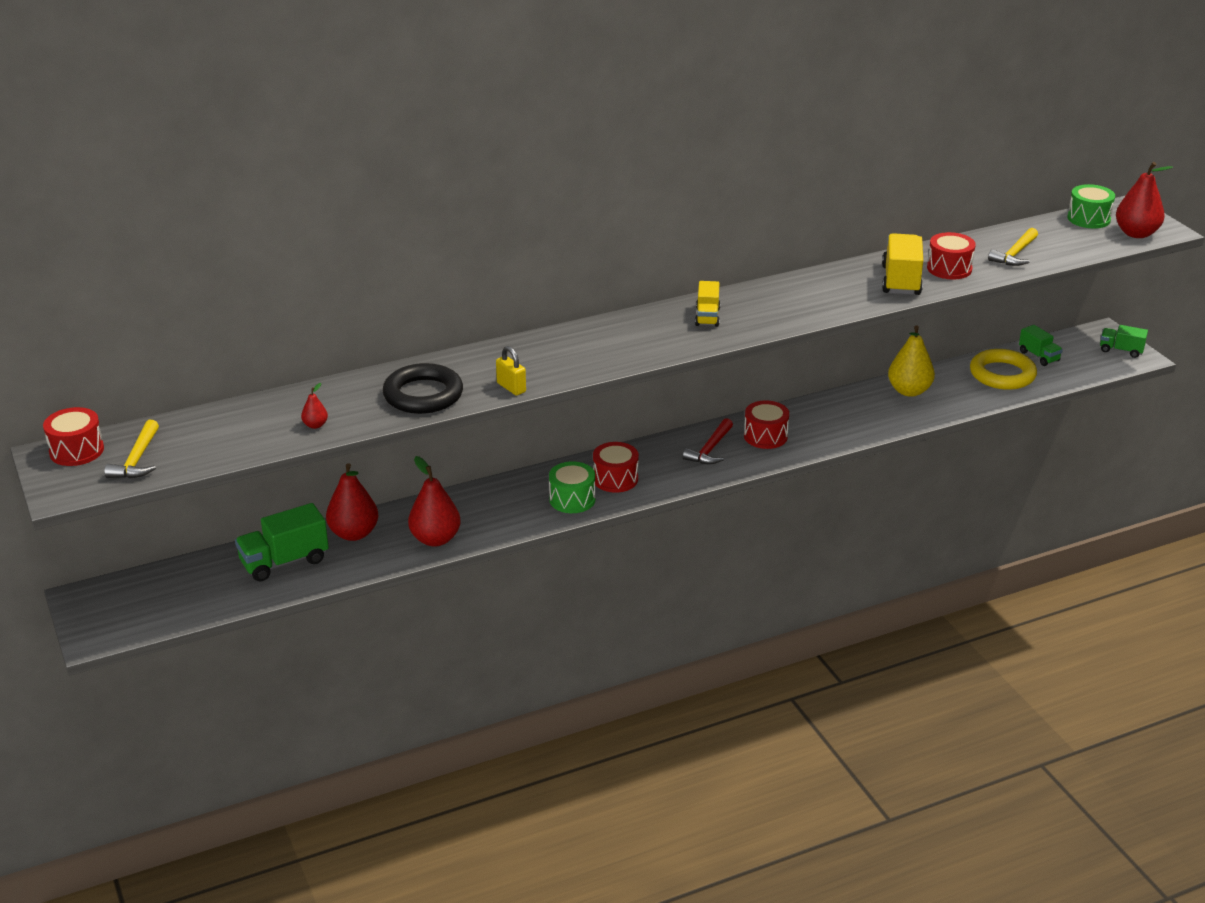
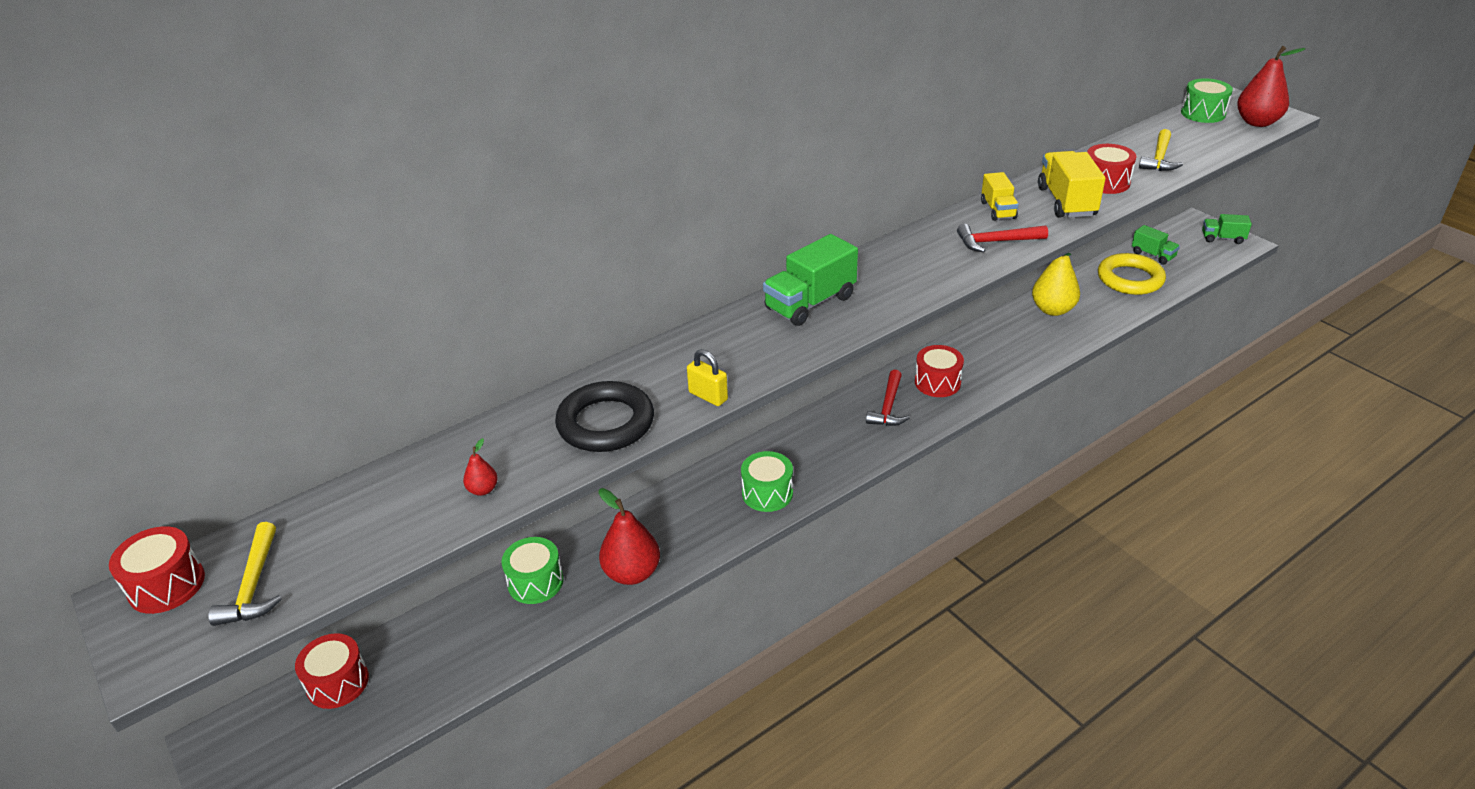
camera: 10 degrees left, 5 degrees up
(284, 562) = (462, 637): green truck -> green truck (810, 303)
(354, 533) = (535, 582): red pear -> green drum
(615, 479) = (804, 459): red drum -> red drum (338, 682)
(707, 317) = (889, 272): yellow truck -> yellow truck (998, 210)
(815, 305) = (996, 242): none -> red hammer

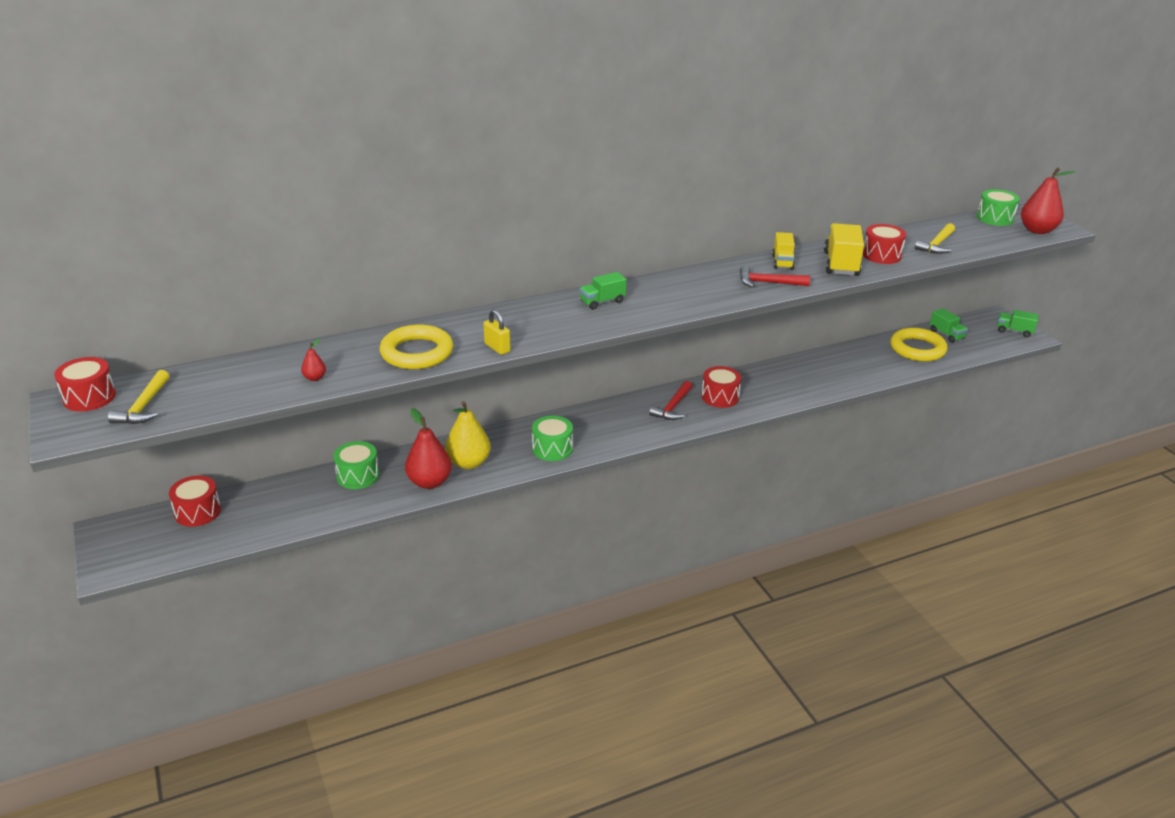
camera: 10 degrees right, 5 degrees down
(605, 423) = (417, 353): black ring -> yellow ring
(810, 303) = (602, 302): green truck -> green truck, size x0.60
(1052, 310) = (840, 361): yellow pear -> yellow pear (468, 463)

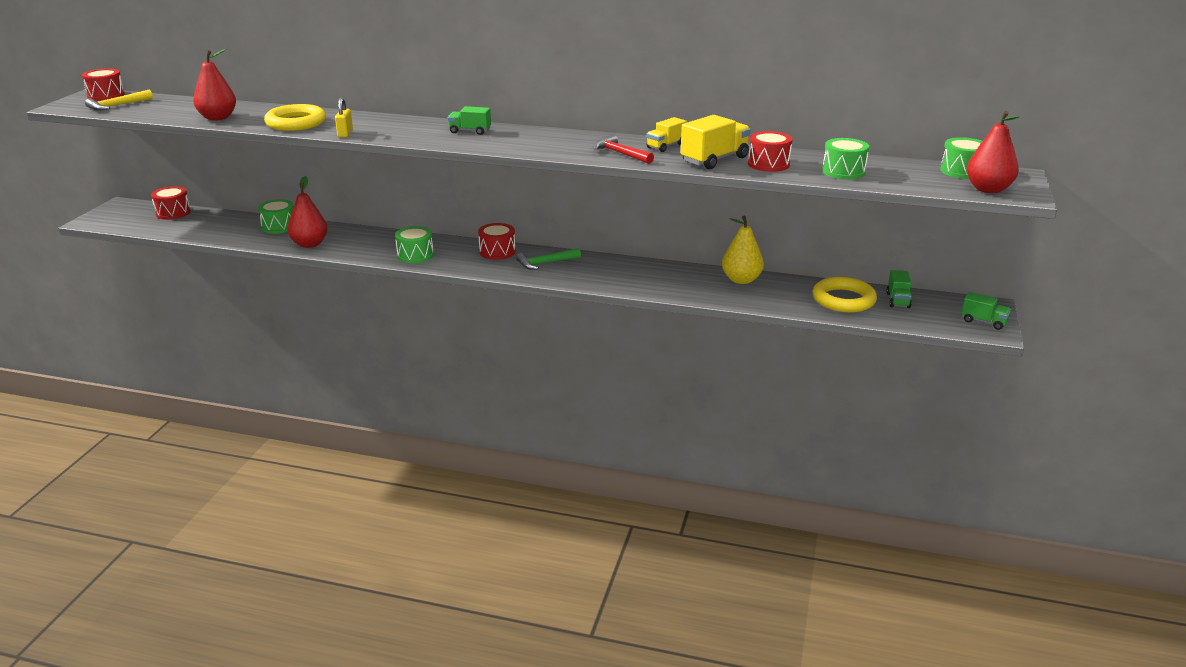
camera: 40 degrees right, 5 degrees down
(315, 378) = (218, 118): red pear -> red pear, size x2.15
(468, 463) = (351, 243): yellow pear -> yellow pear (741, 280)
(673, 407) = (545, 263): red hammer -> green hammer
(720, 397) = (594, 270): red drum -> red drum (497, 252)
(936, 245) = (843, 171): yellow hammer -> green drum
(1014, 331) = (983, 322): green truck -> green truck turned 150 degrees clockwise

